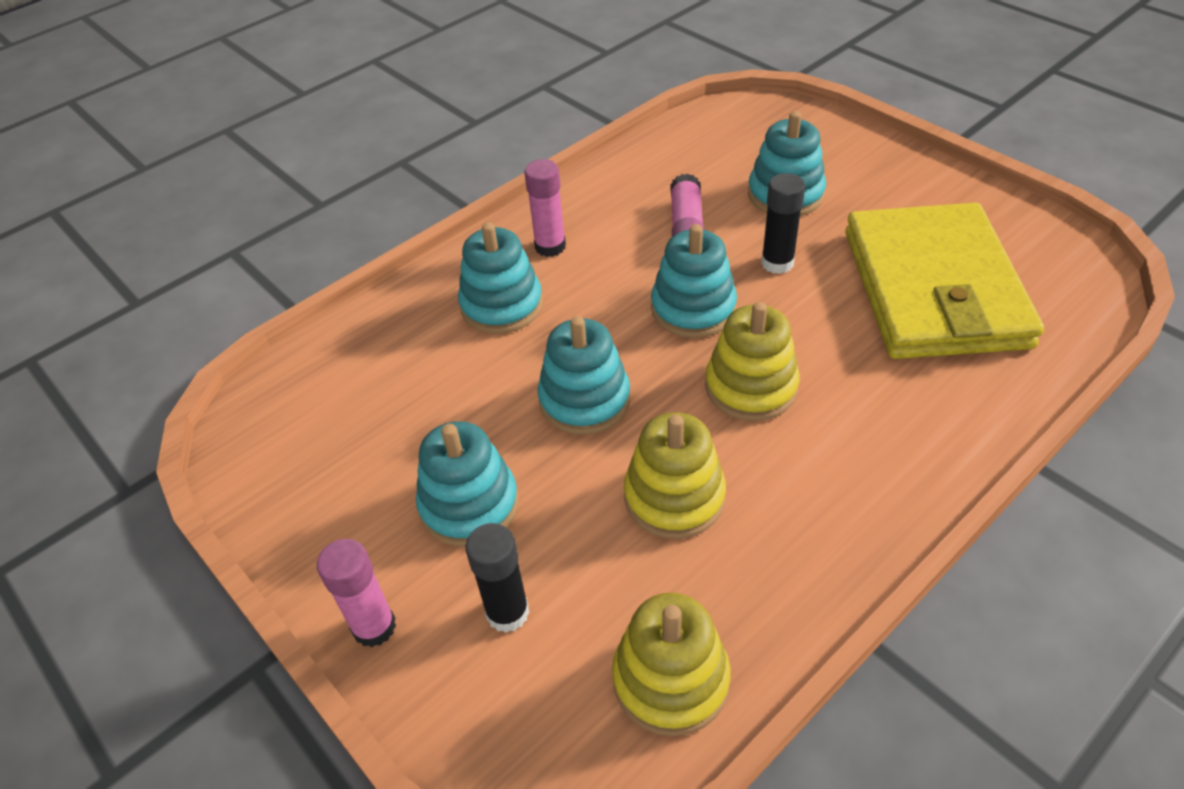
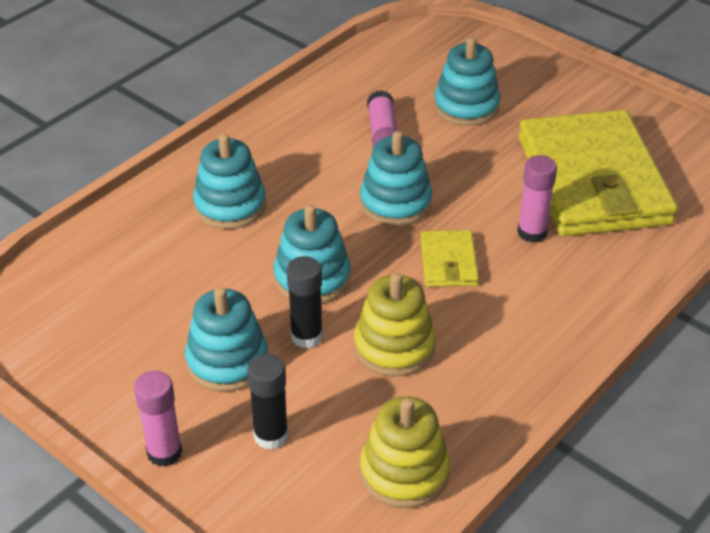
camera: 10 degrees left, 5 degrees down
(550, 246) = (265, 155): pink glue stick -> pink glue stick (532, 232)
(751, 387) = (448, 262): yellow stacking toy -> yellow wallet
(777, 263) = (463, 164): black glue stick -> black glue stick (306, 336)

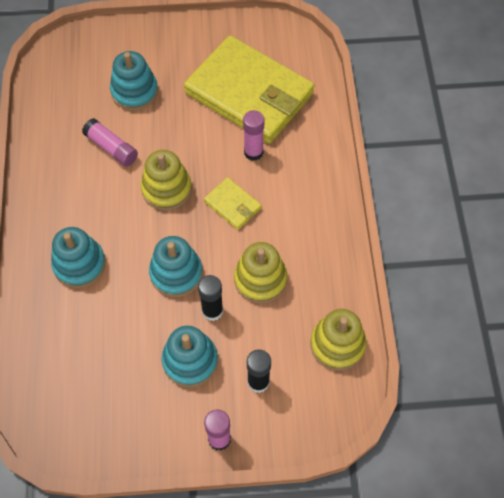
camera: 45 degrees left, 20 degrees up
(395, 203) = (166, 189): turquoise stacking toy -> yellow stacking toy

